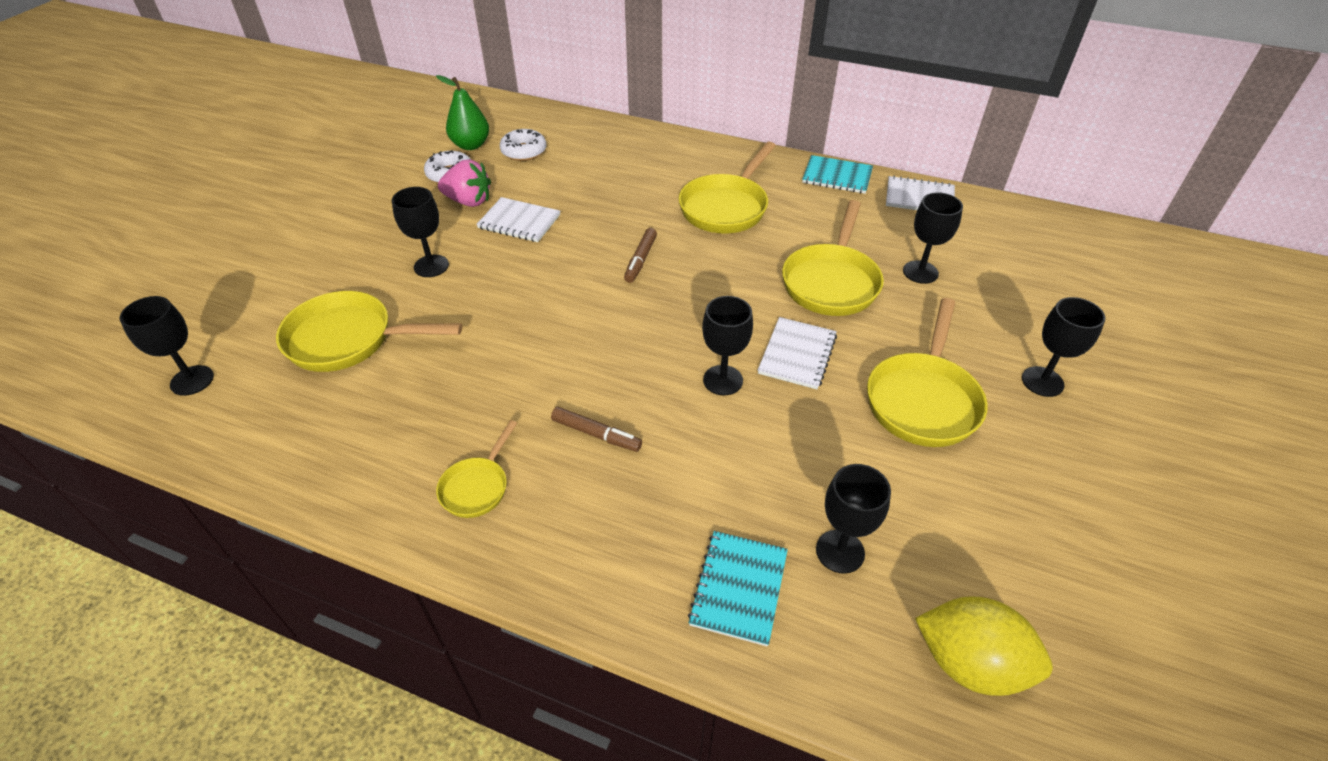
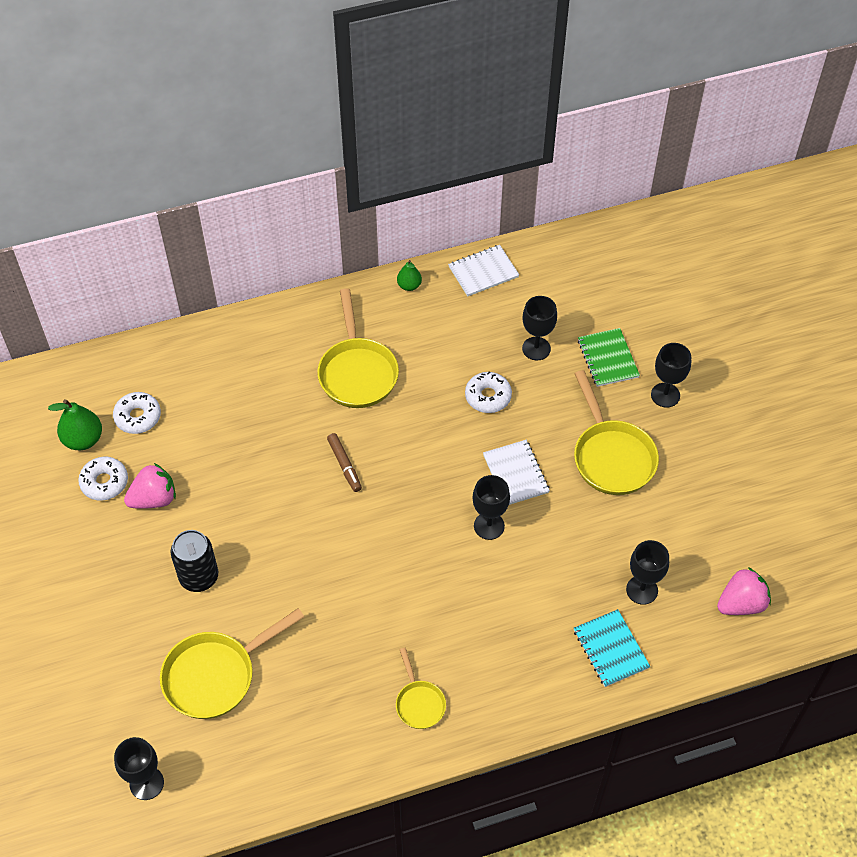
camera: 40 degrees left, 10 degrees up
(431, 266) = (199, 577): black goblet -> black can
(519, 221) = (217, 491): white notebook -> none
(596, 434) = (451, 619): brown marker -> none
(831, 282) = (488, 396): yellow pan -> white donut
(837, 176) = (409, 285): turquoise notebook -> green pear
(970, 663) = (741, 603): yellow lemon -> pink strawberry
(996, 317) = (608, 358): none -> green notebook

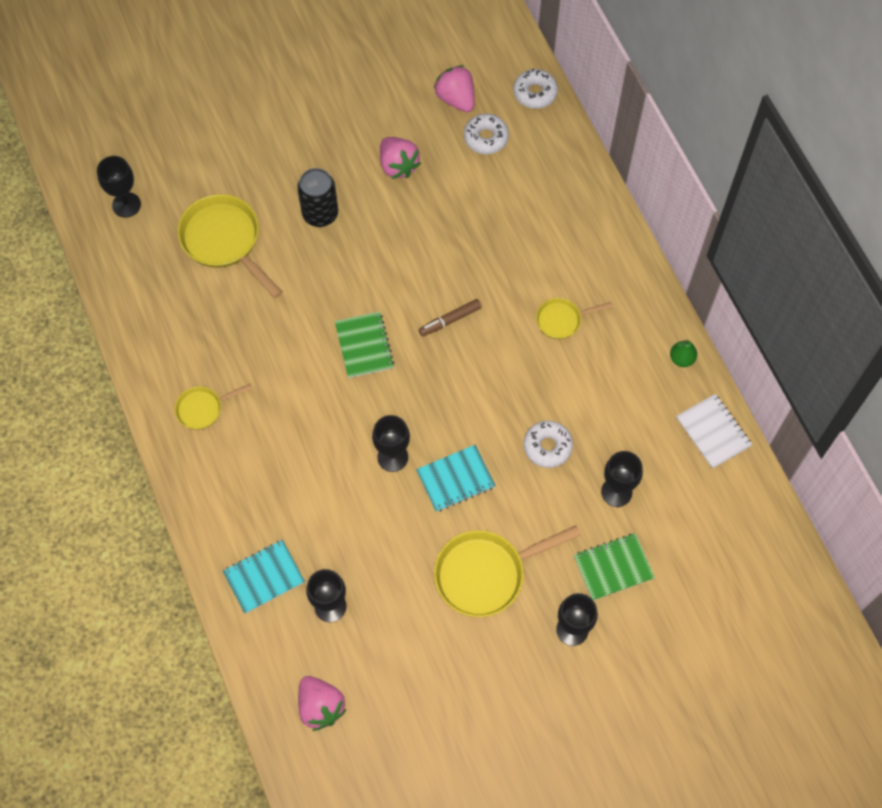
camera: 85 degrees right, 10 degrees up
(83, 439) = (456, 99): green pear -> pink strawberry
(104, 482) = (412, 124): white donut -> white donut (535, 93)
(357, 372) = (562, 320): yellow pan -> yellow pan, size x0.54
(363, 544) = (364, 346): none -> green notebook
(515, 474) = (455, 479): white notebook -> turquoise notebook

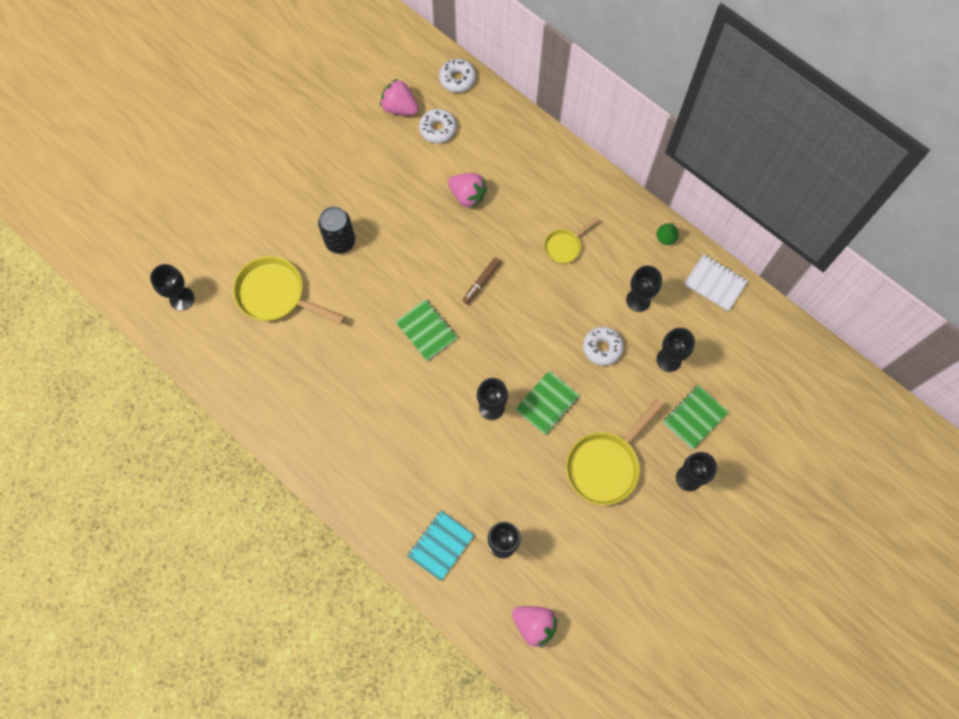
camera: 25 degrees left, 5 degrees up
(203, 409) = (326, 435): yellow pan -> none
(398, 166) = (381, 178): pink strawberry -> pink strawberry (467, 196)
(455, 479) = (547, 403): turquoise notebook -> green notebook
(615, 413) = (638, 300): none -> black goblet

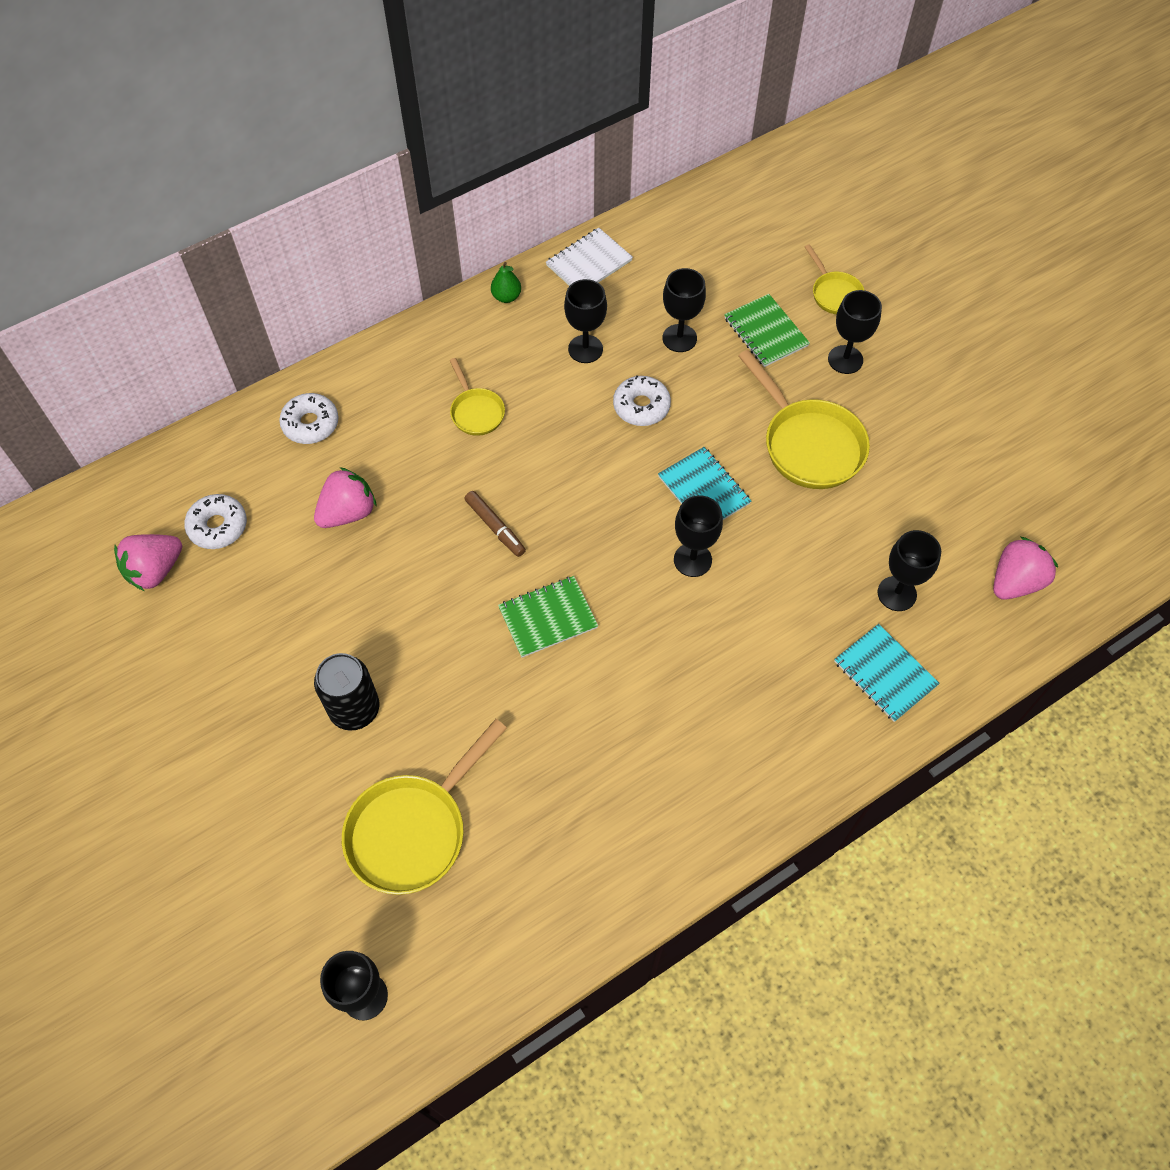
camera: 75 degrees left, 10 degrees down
(457, 79) = (144, 480): white donut -> white donut (310, 424)
(547, 403) = (704, 490): green notebook -> turquoise notebook
(748, 460) = (834, 293): none -> yellow pan

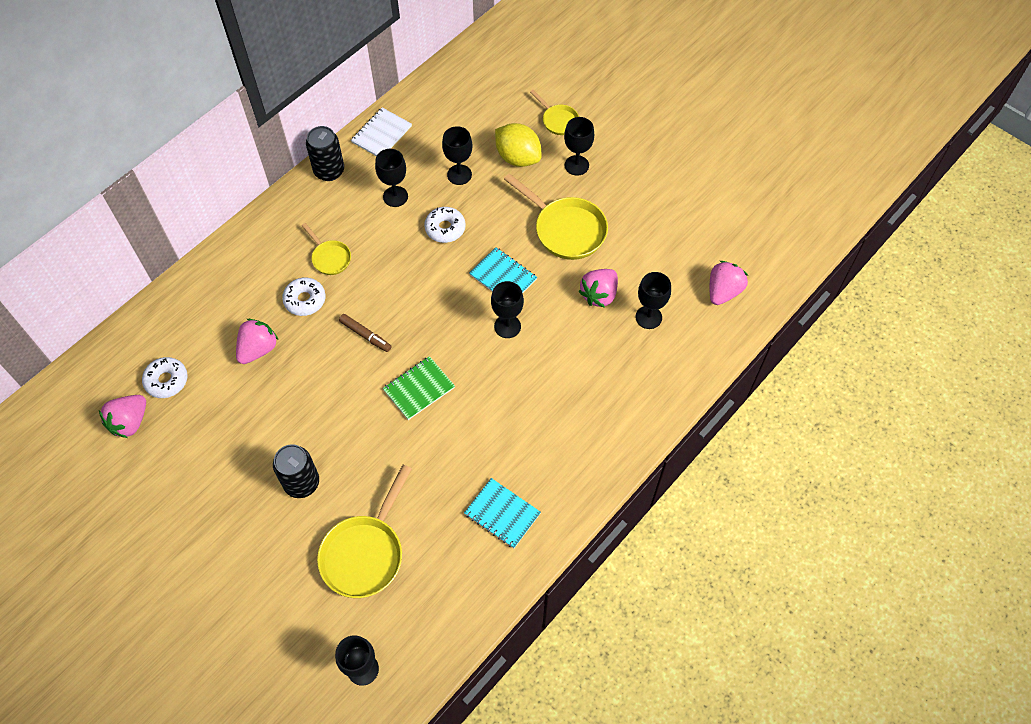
camera: 15 degrees left, 0 degrees up
(310, 424) = (213, 293): white donut -> white donut (305, 300)
(506, 297) = (329, 171): green pear -> black can
(766, 332) = (518, 157): green notebook -> yellow lemon
(833, 545) = (599, 295): none -> pink strawberry
(885, 674) = (653, 372): turquoise notebook -> turquoise notebook (502, 514)

